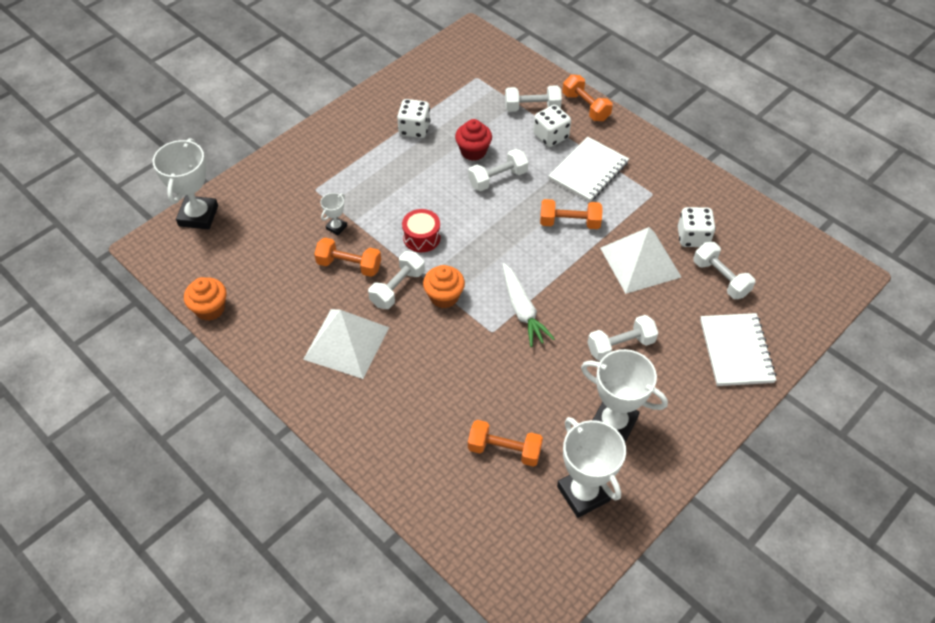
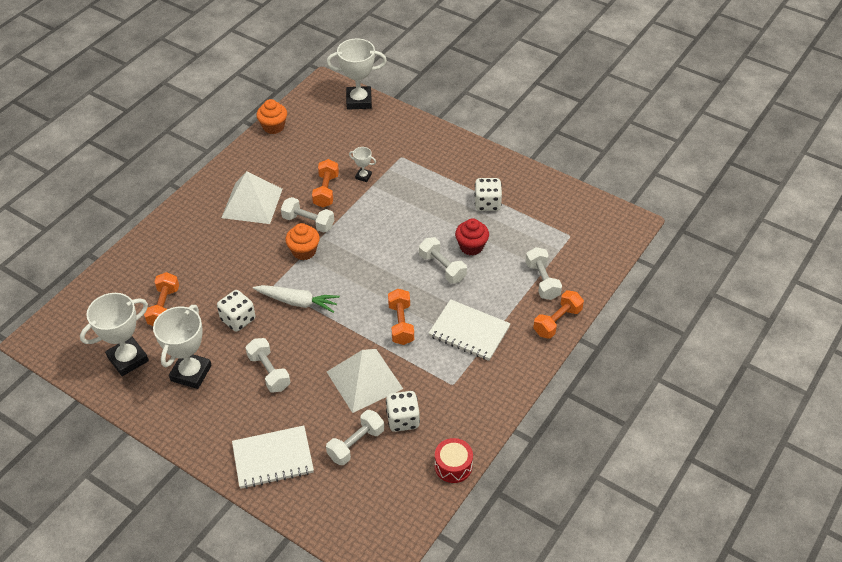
camera: 80 degrees right, 5 degrees down
(421, 237) = (363, 228): red drum -> red drum (453, 466)
(522, 310) = (297, 302): white carrot -> white carrot turned 135 degrees counterclockwise
(550, 136) = (507, 299): white dice -> white dice (238, 319)

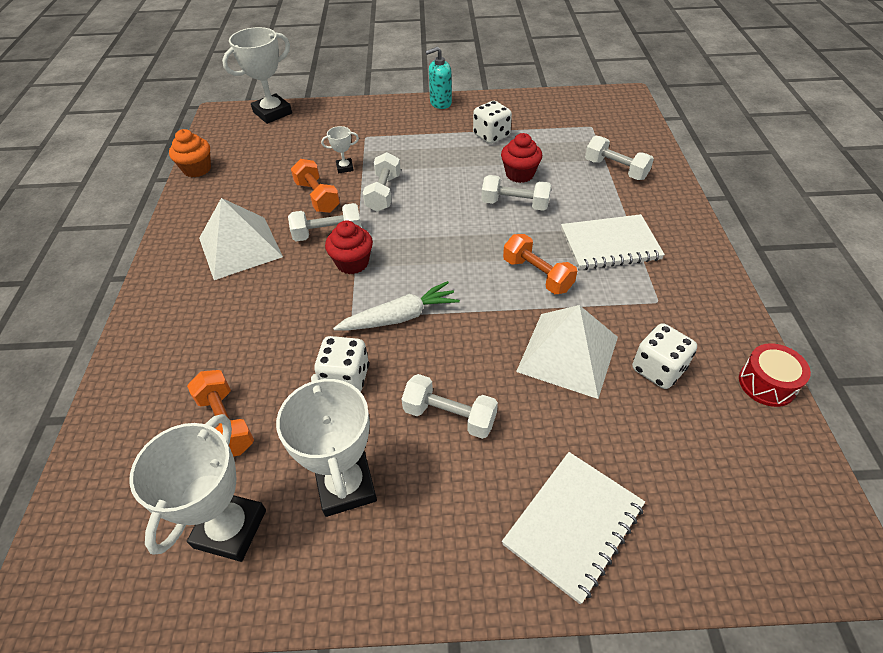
camera: 35 degrees left, 0 degrees up
(304, 251) = (352, 263): orange cupcake -> red cupcake
(356, 444) = (645, 432): white dumbbell -> white dumbbell (383, 193)
(482, 154) = (440, 103): none -> turquoise soap dispenser
(557, 321) = (671, 194): orange dumbbell -> none

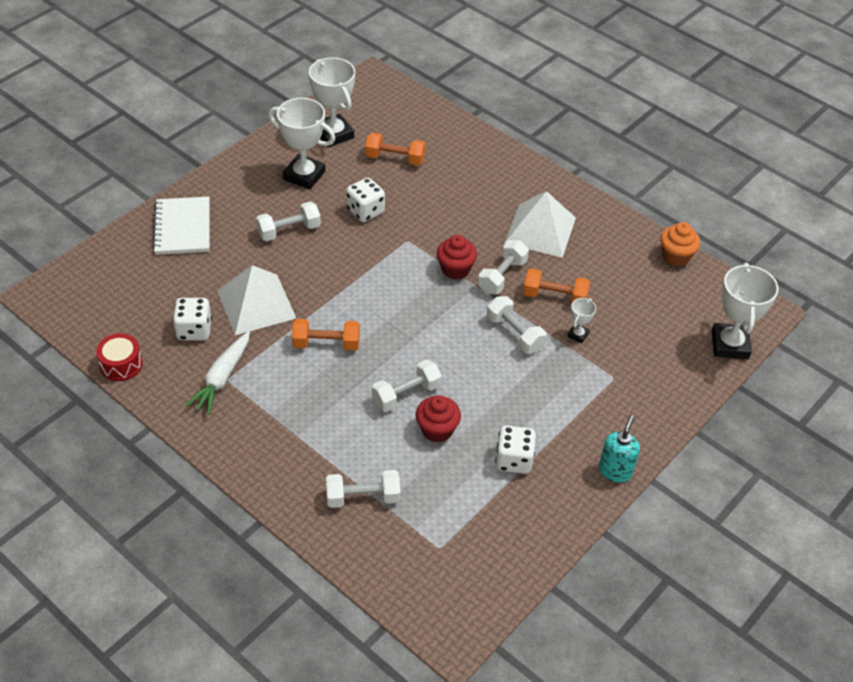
camera: 130 degrees right, 0 degrees up
(400, 317) = (379, 258): white carrot -> white carrot (222, 378)
(610, 244) = (298, 406): white notebook -> none

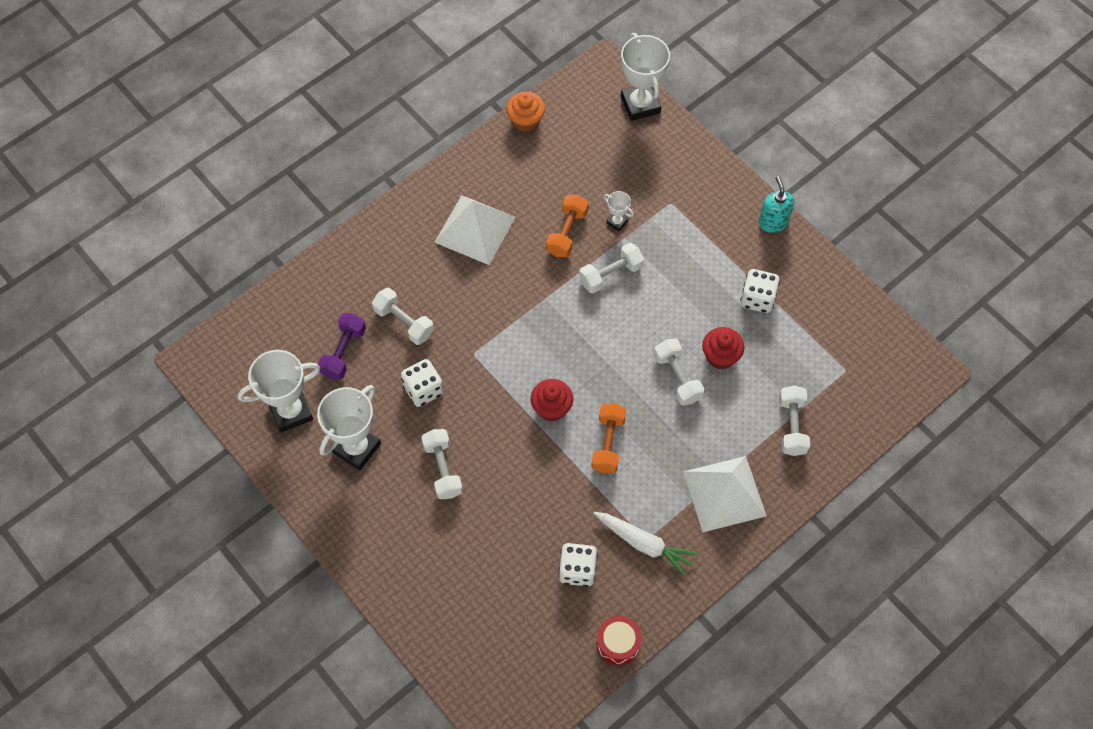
camera: 80 degrees left, 15 degrees up
(183, 228) = (422, 581): white notebook -> none
(256, 304) = (547, 507): white pyramid -> white pyramid (724, 493)
(395, 158) = (344, 352): orange dumbbell -> purple dumbbell
(455, 269) = (520, 314): red cupcake -> red cupcake (551, 408)
(502, 276) = (535, 274): white dumbbell -> white dumbbell (404, 322)
(615, 471) = (773, 222): turquoise soap dispenser -> turquoise soap dispenser turned 45 degrees clockwise
(729, 344) = (640, 104): white trophy -> white trophy turned 60 degrees clockwise

